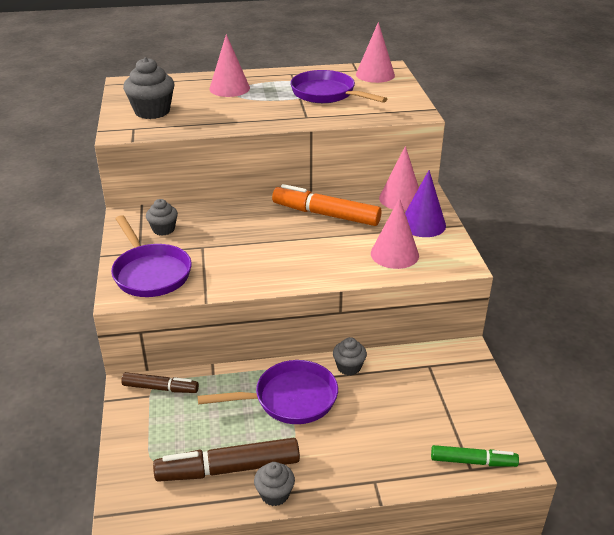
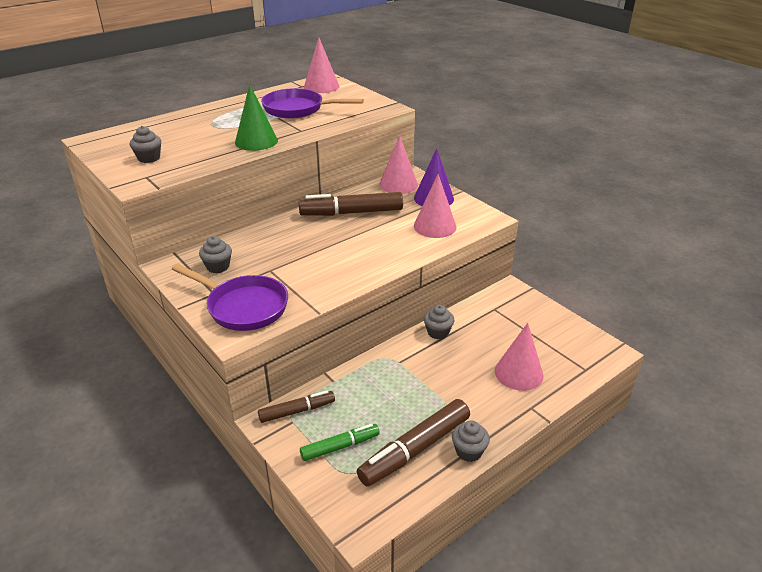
camera: 30 degrees left, 0 degrees up
(152, 111) = (149, 158): grey cupcake -> grey cupcake, size x0.59
(229, 88) = (203, 123): pink cone -> pink cone (518, 373)
(255, 118) = (256, 141): none -> green cone
(290, 399) = (414, 374): purple pan -> none
(326, 214) = (351, 213): orange marker -> brown marker
(473, 461) = (582, 363): green marker -> green marker (340, 447)

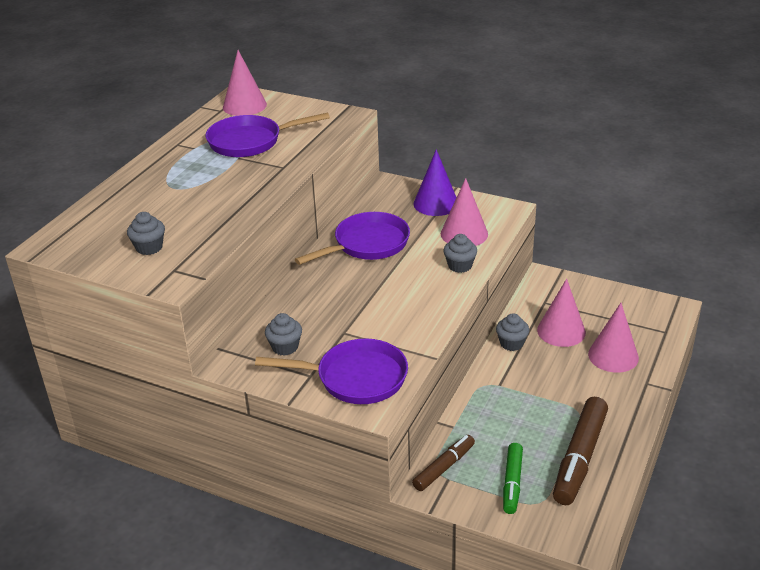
camera: 25 degrees left, 0 degrees up
(256, 141) = (248, 193): green cone -> none
(340, 447) = (512, 483): green marker -> green marker turned 150 degrees clockwise
(351, 213) = (367, 244): brown marker -> purple pan
(398, 184) = (386, 198): pink cone -> pink cone (561, 331)
(468, 451) = (625, 441): grey cupcake -> grey cupcake (460, 266)

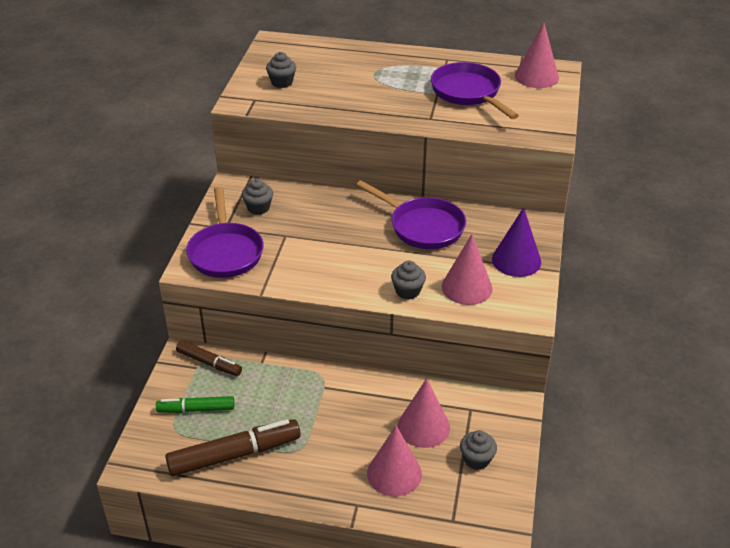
camera: 75 degrees right, 5 degrees up
(511, 343) = (390, 389): grey cupcake -> grey cupcake (476, 459)
(579, 458) = (234, 455): brown marker -> brown marker turned 150 degrees clockwise

